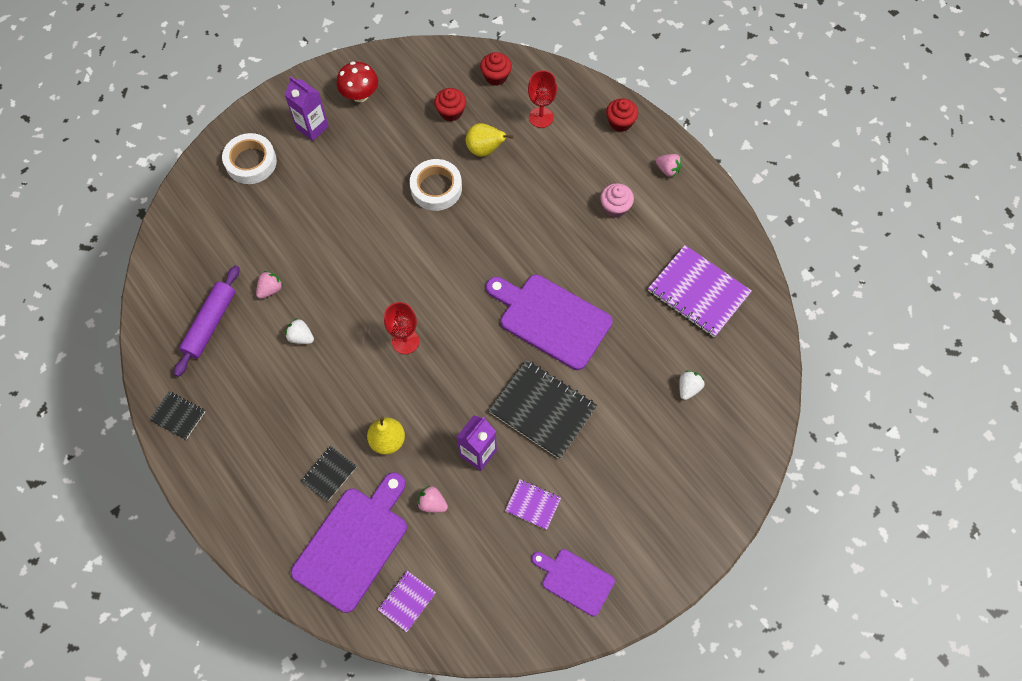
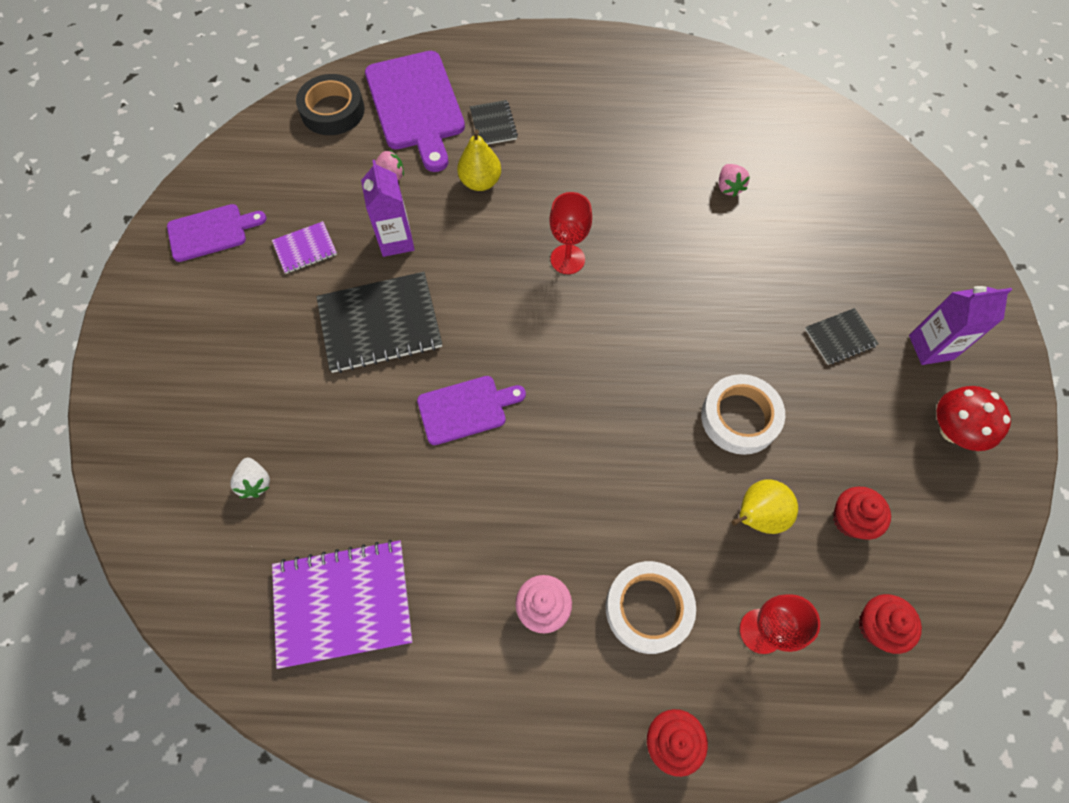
camera: 130 degrees right, 0 degrees up
(178, 416) = (651, 58): black notebook -> black notebook (840, 337)
(210, 324) = (728, 124): purple rolling pin -> none
(251, 162) = (917, 260): white tape -> white tape (648, 608)
(301, 337) = (651, 181): white strawberry -> none
(407, 601) = (332, 111): purple notebook -> black tape
(551, 319) = (466, 409): purple cutting board -> purple cutting board, size x0.58
(667, 170) = (540, 736): pink strawberry -> none

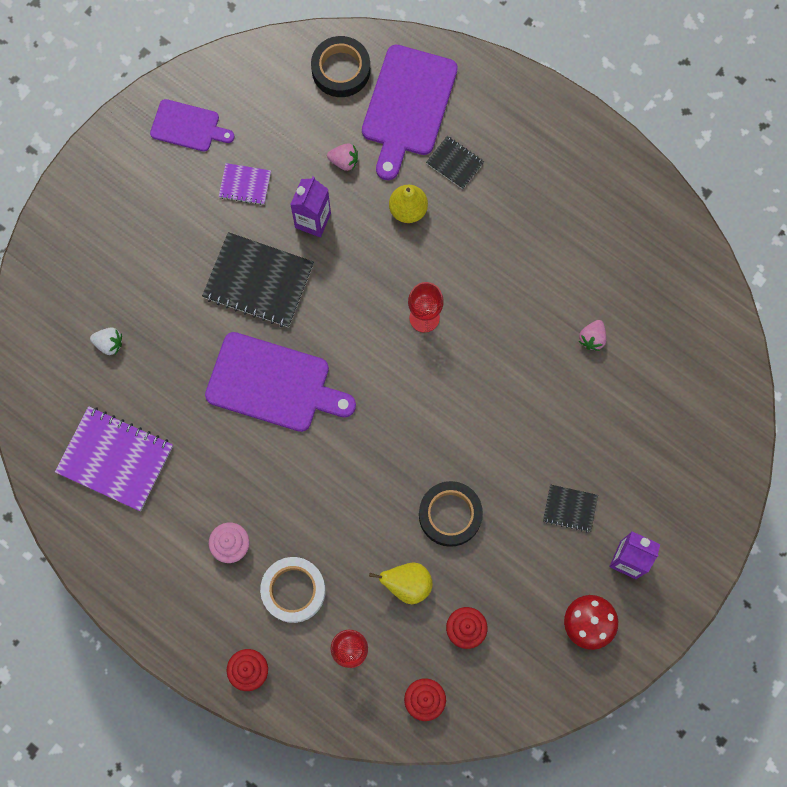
camera: 35 degrees right, 10 degrees up
(255, 482) = (109, 344): white strawberry -> white strawberry turned 90 degrees counterclockwise
(466, 409) = (273, 384): purple cutting board -> purple cutting board, size x1.72
(493, 124) = (455, 163): black notebook -> black notebook turned 75 degrees counterclockwise
(739, 418) = (450, 515): white tape -> black tape

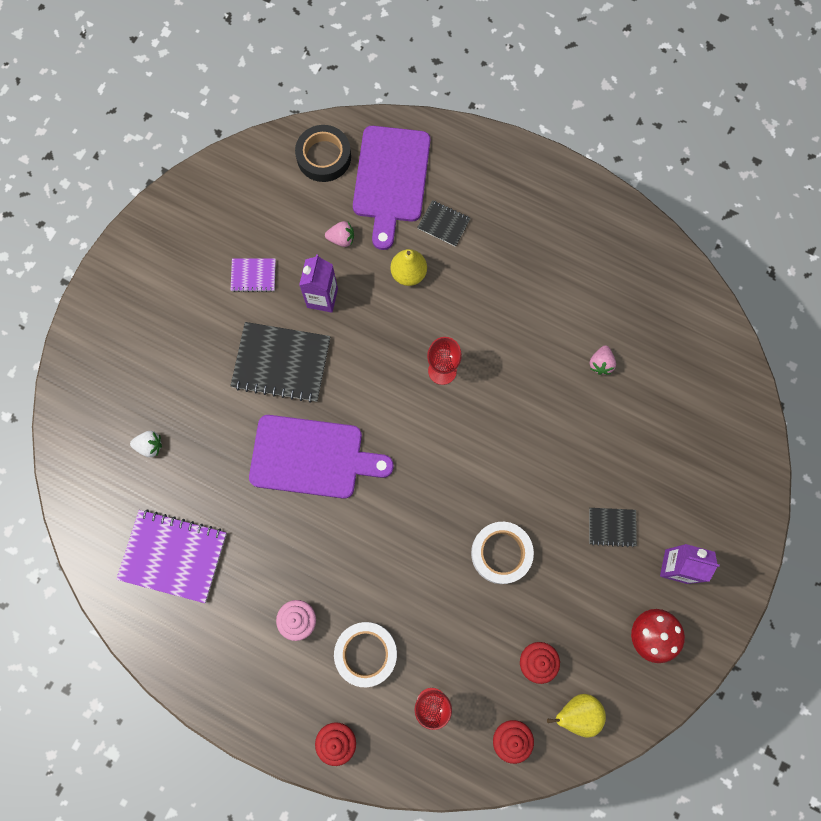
camera: 10 degrees left, 0 degrees up
(188, 126) = (191, 231): purple cutting board -> none
(407, 584) = (473, 628): yellow pear -> yellow pear (577, 713)
(450, 515) = (501, 553): black tape -> white tape

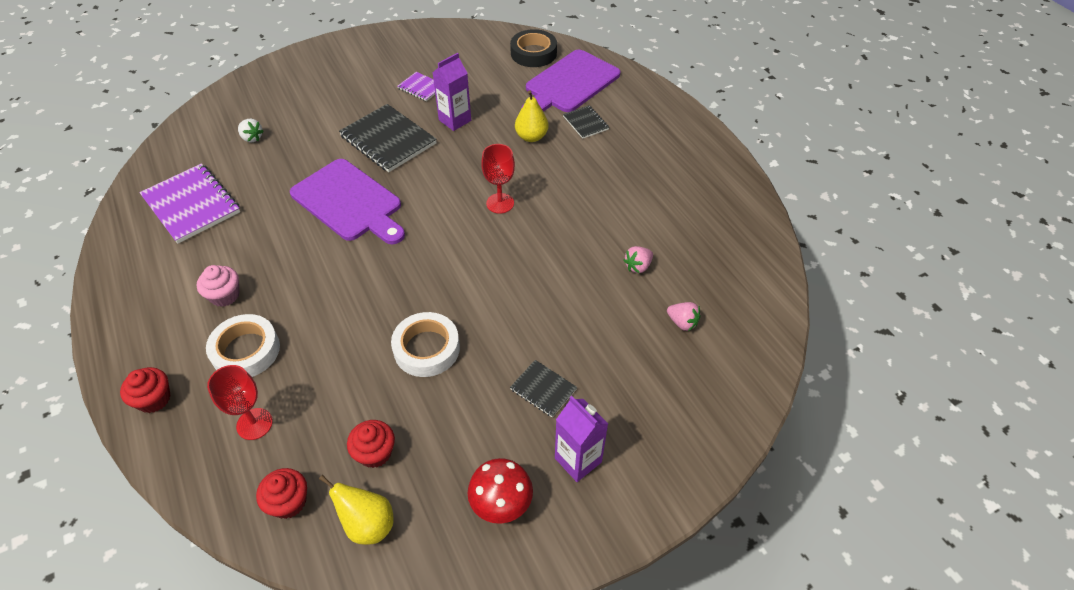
camera: 35 degrees right, 25 degrees down
(341, 239) = (502, 97): pink strawberry -> pink strawberry (682, 323)

